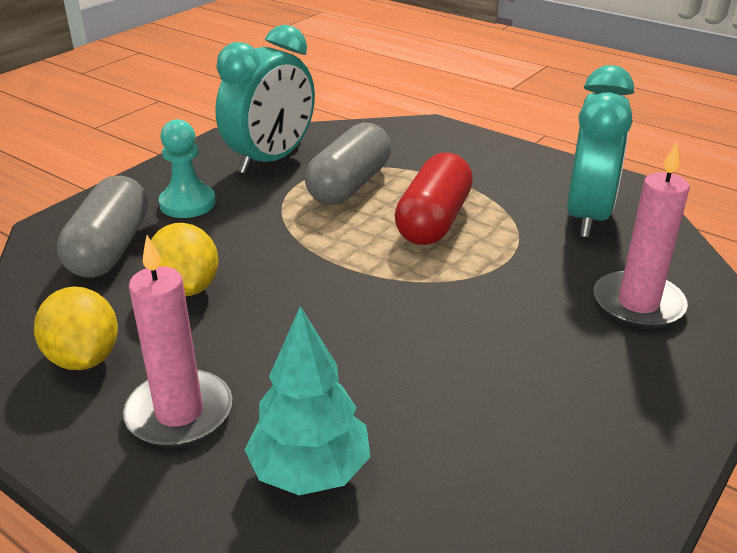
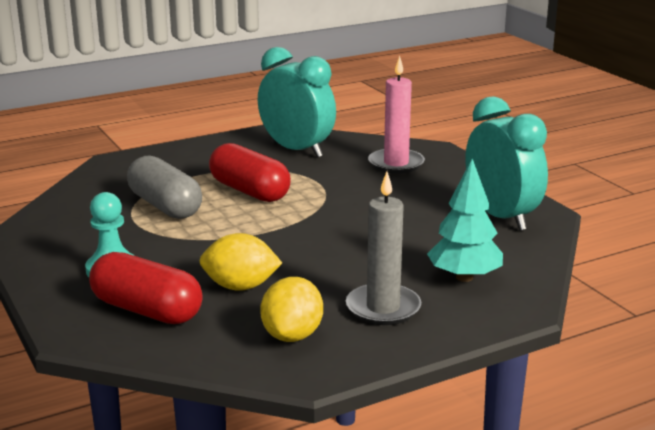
camera: 65 degrees left, 10 degrees down
(84, 358) = (292, 335): yellow lemon -> yellow lemon turned 75 degrees counterclockwise
(110, 249) = (146, 310): grey capsule -> red capsule
(179, 413) = (383, 308): pink candle -> grey candle
(271, 160) = (82, 226): turquoise clock -> turquoise clock (501, 217)

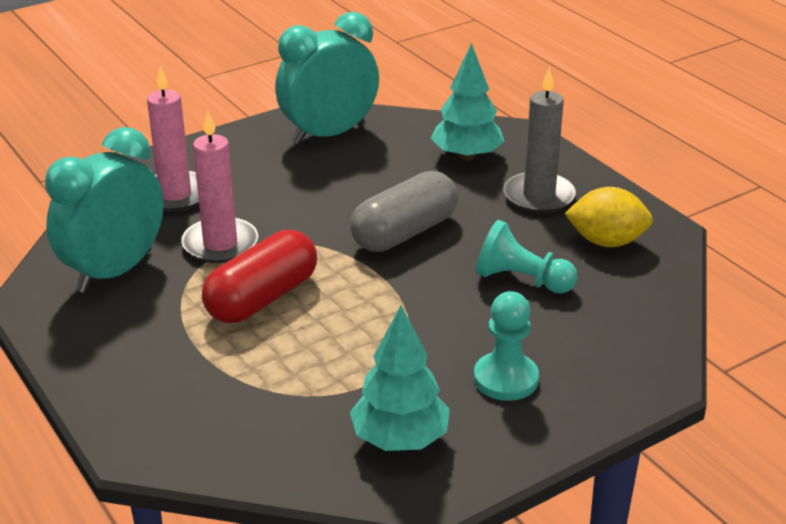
camera: 95 degrees left, 10 degrees up
(71, 230) = (400, 439): none -> turquoise tree
(146, 310) = (592, 336): red capsule -> none
(165, 206) = (314, 364): grey capsule -> grey capsule (404, 233)
(240, 287) = (521, 280): yellow lemon -> turquoise pawn
(324, 178) = (220, 244): none -> pink candle

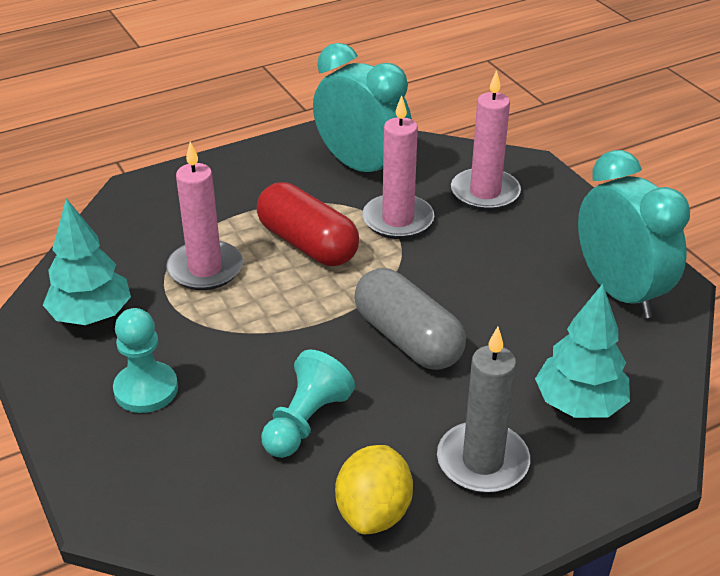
camera: 95 degrees right, 5 degrees up
(309, 365) = (205, 269): none -> pink candle

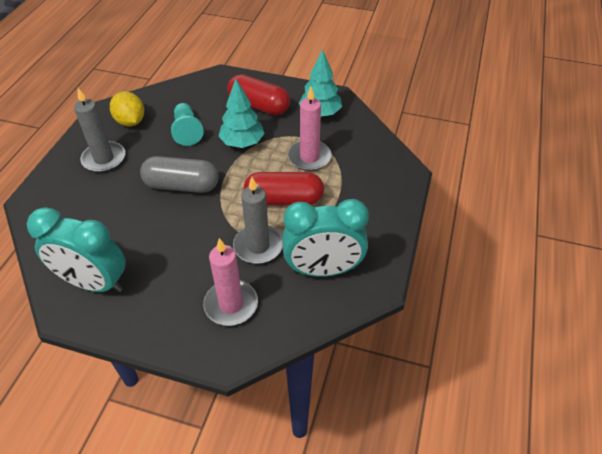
camera: 135 degrees right, 10 degrees up
(146, 389) = (259, 106): turquoise pawn -> red capsule
(398, 220) = (258, 246): pink candle -> grey candle
(579, 404) = (78, 205): turquoise tree -> turquoise tree (242, 143)

